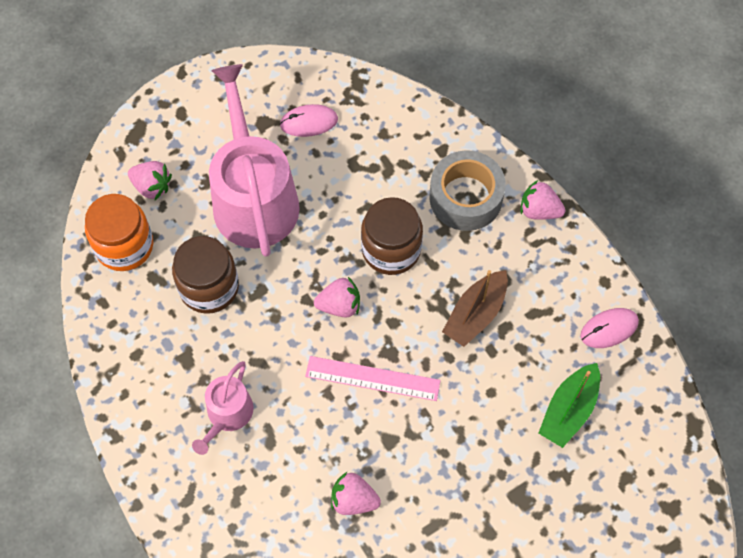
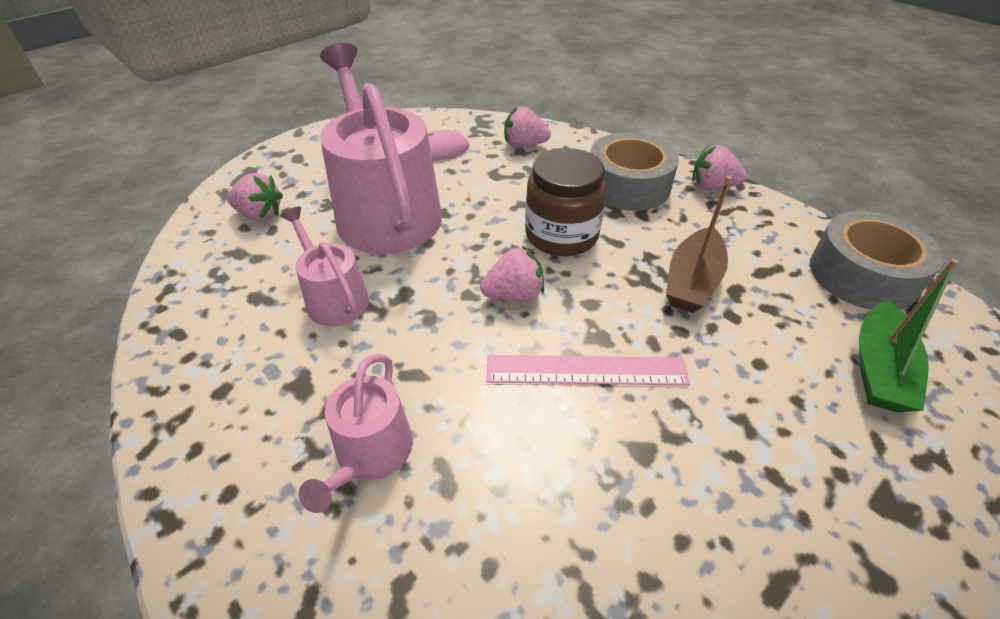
camera: 10 degrees left, 20 degrees down
(124, 246) = (218, 270): orange jar -> none
(209, 287) = (334, 298): brown jar -> pink watering can
(353, 500) = (618, 563): pink strawberry -> pink strawberry (524, 145)
(609, 329) = (862, 275): pink mouse -> grey tape

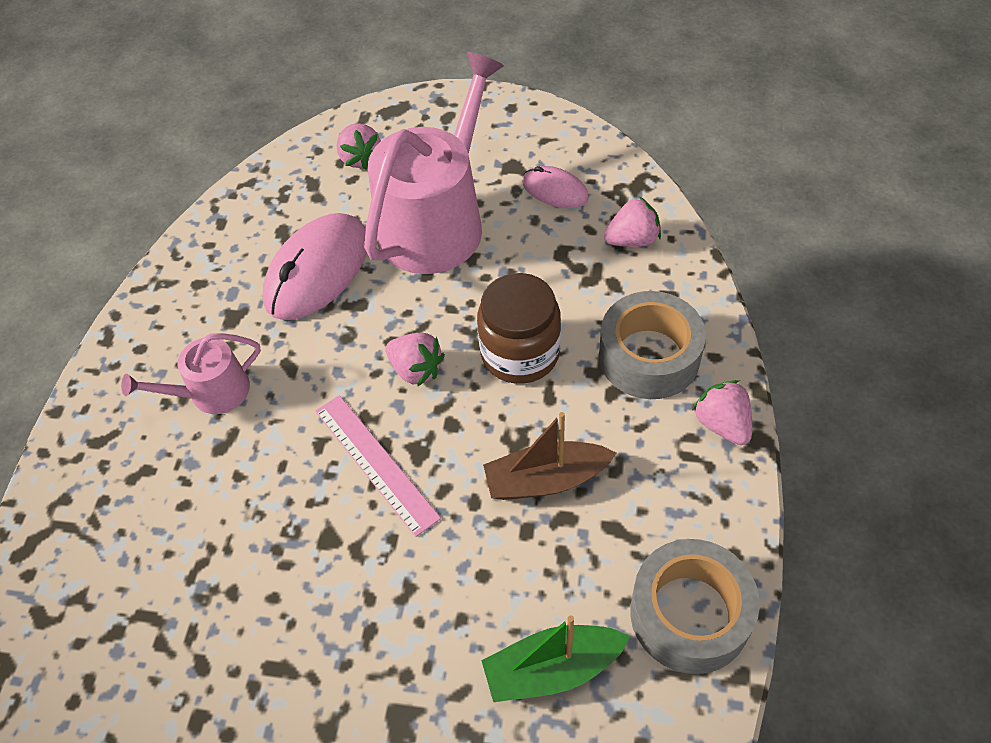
camera: 55 degrees right, 10 degrees up
(334, 298) = (318, 270): pink watering can -> pink mouse
(524, 145) = (632, 240): pink strawberry -> pink strawberry turned 105 degrees clockwise

